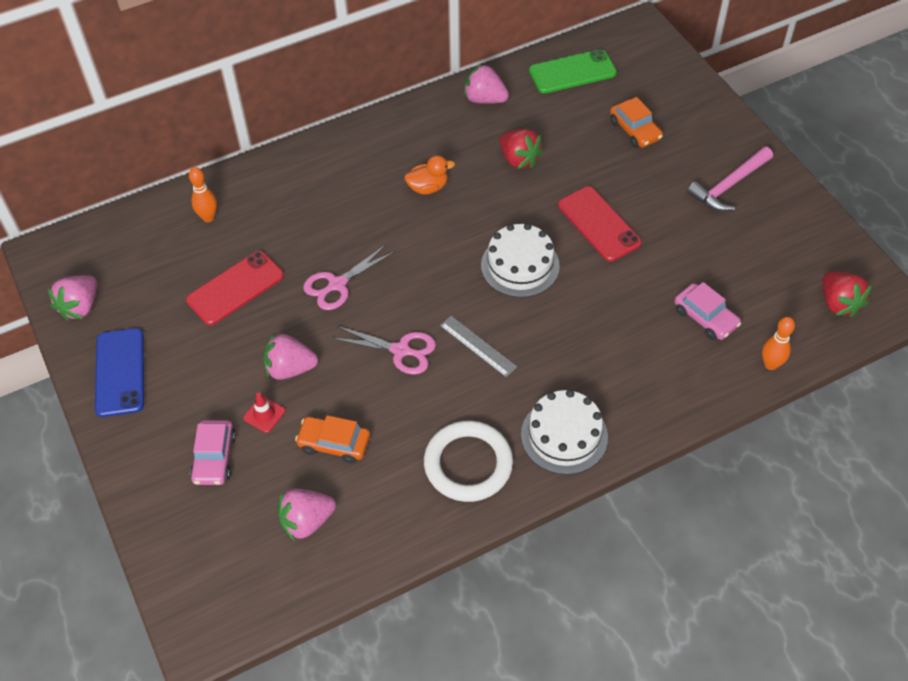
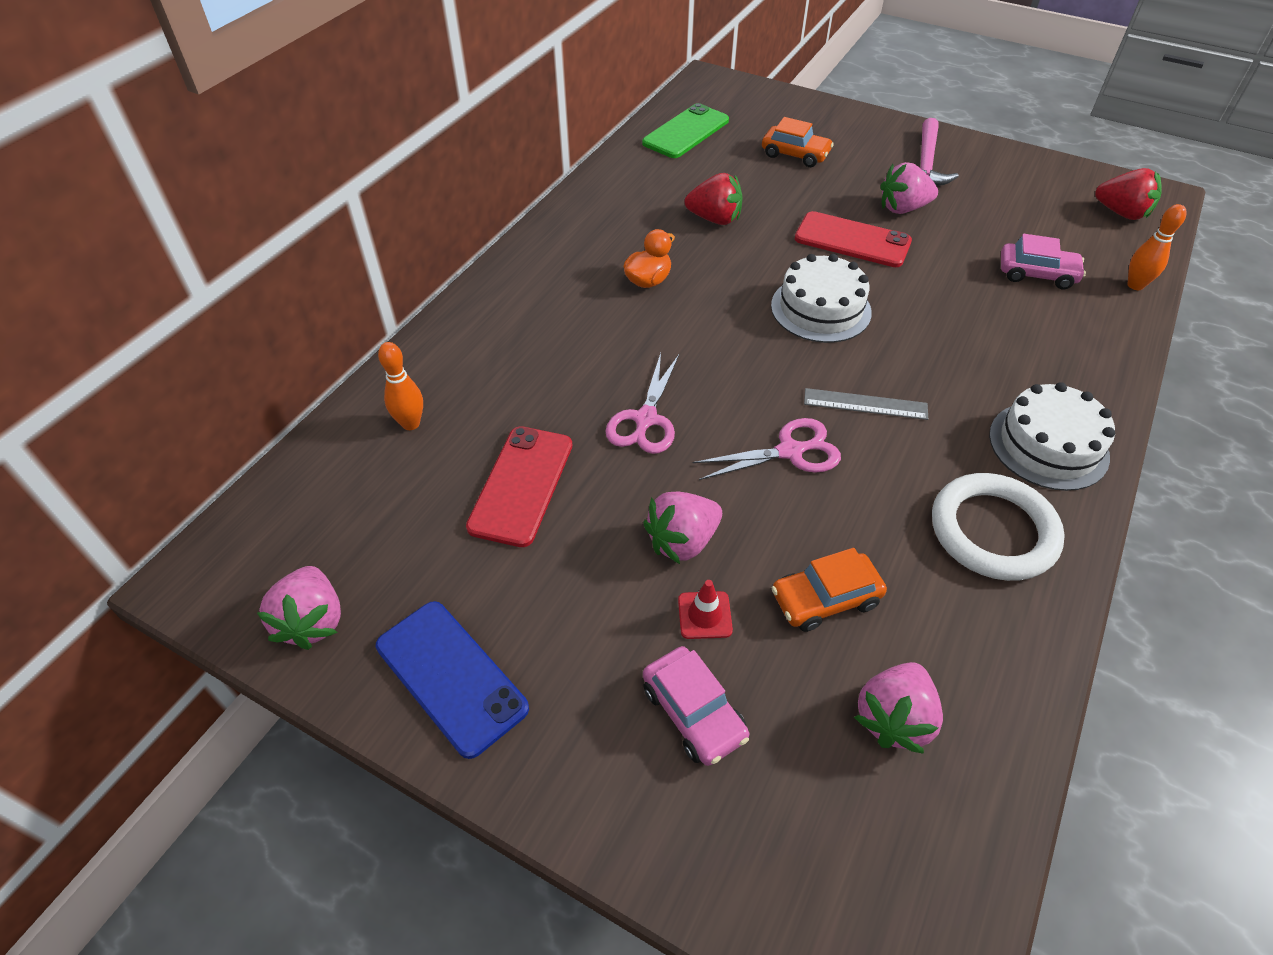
camera: 35 degrees left, 5 degrees down
(484, 99) = (624, 183): pink strawberry -> pink strawberry (903, 208)

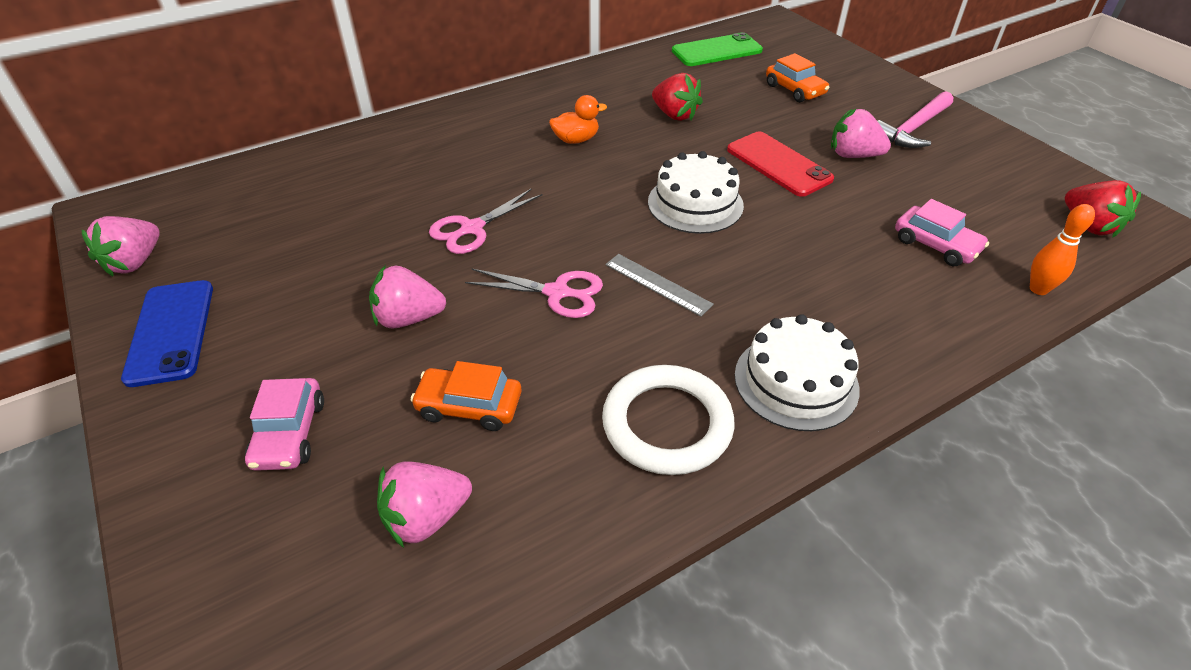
camera: 30 degrees right, 5 degrees down
(410, 423) = (316, 172): orange bowling pin -> none
(521, 485) = (342, 236): red phone -> none
(704, 615) = (369, 374): red traffic cone -> none

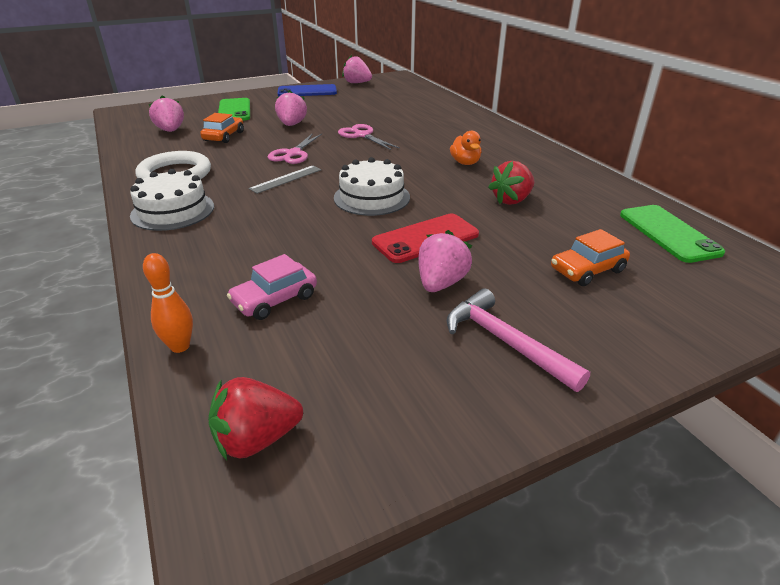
camera: 95 degrees right, 10 degrees down
(289, 433) = (234, 110): pink car -> green phone

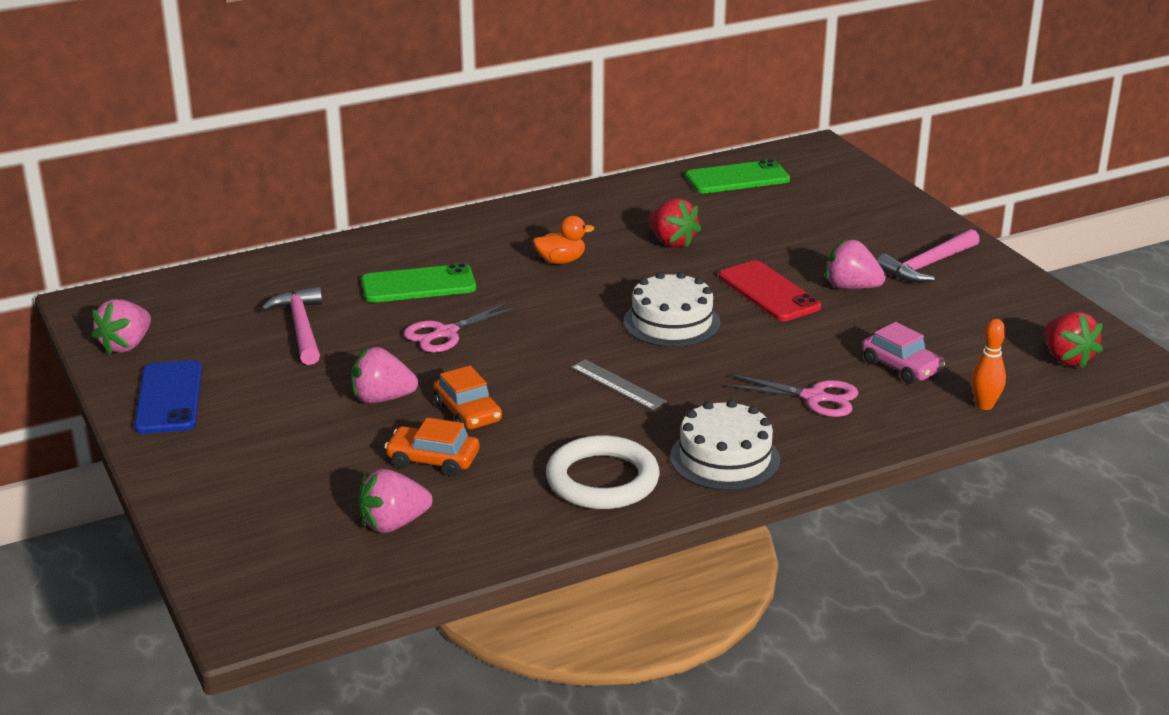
camera: 90 degrees left, 5 degrees down
(234, 110) = (280, 469): green phone -> green phone (418, 285)
(293, 154) = (521, 386): pink scissors -> pink scissors (814, 398)
(371, 107) = (301, 328): none -> pink hammer
(587, 270) = (812, 222): orange car -> orange car (468, 413)

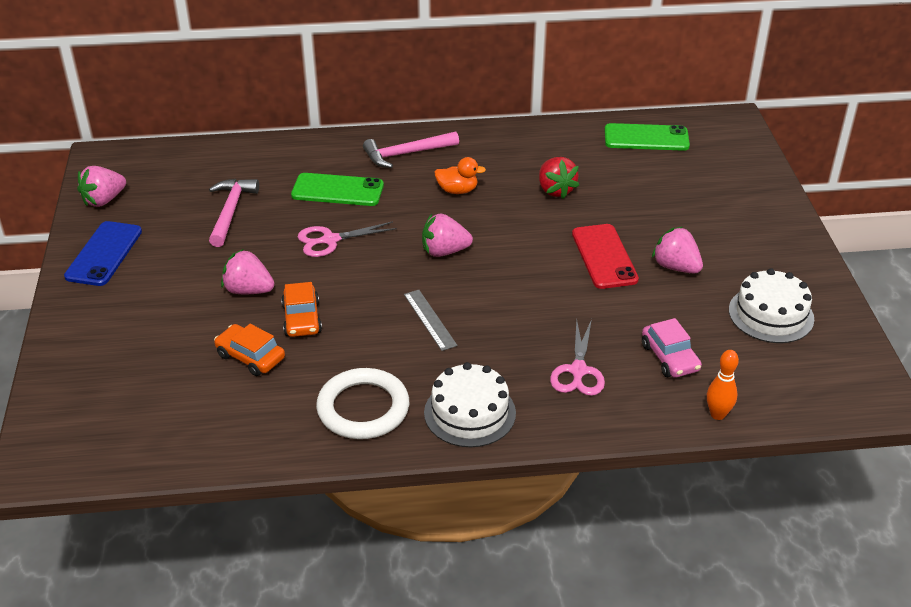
camera: 20 degrees right, 10 degrees up
(393, 524) = (187, 408): pink strawberry -> pink strawberry (444, 251)
(671, 322) = (508, 269): white cake -> white cake (771, 314)
(814, 398) = (578, 371): pink scissors -> pink scissors turned 60 degrees clockwise
(927, 265) = (755, 259): pink hammer -> pink hammer (406, 154)
(1066, 358) = (820, 383): red strawberry -> none

